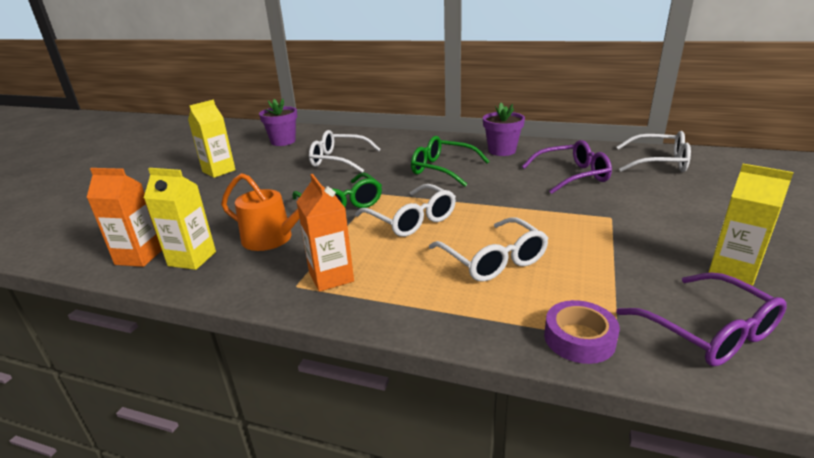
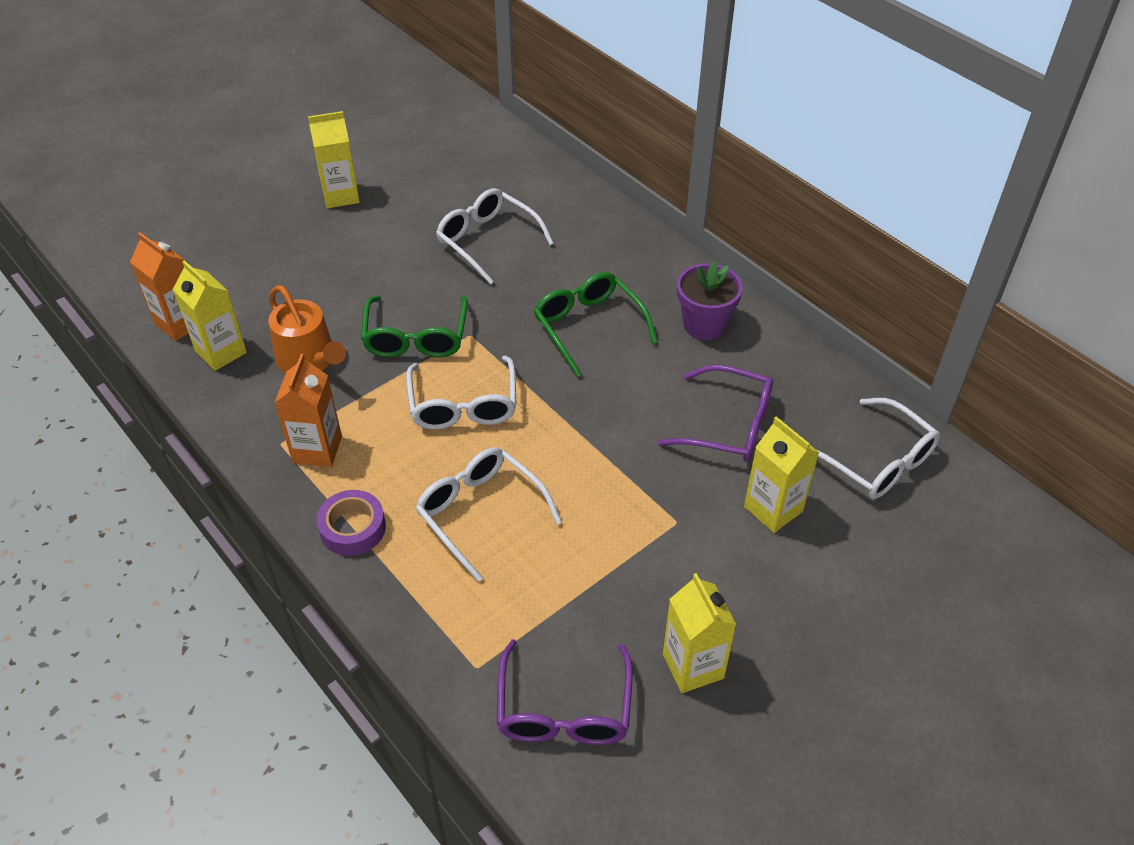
camera: 30 degrees right, 20 degrees up
(283, 141) = (457, 159): purple flower pot -> none
(493, 260) = (480, 513): white glasses -> white glasses turned 135 degrees clockwise
(579, 338) = (448, 647): purple tape -> purple tape (352, 528)
(647, 194) = (773, 509): none -> yellow carton

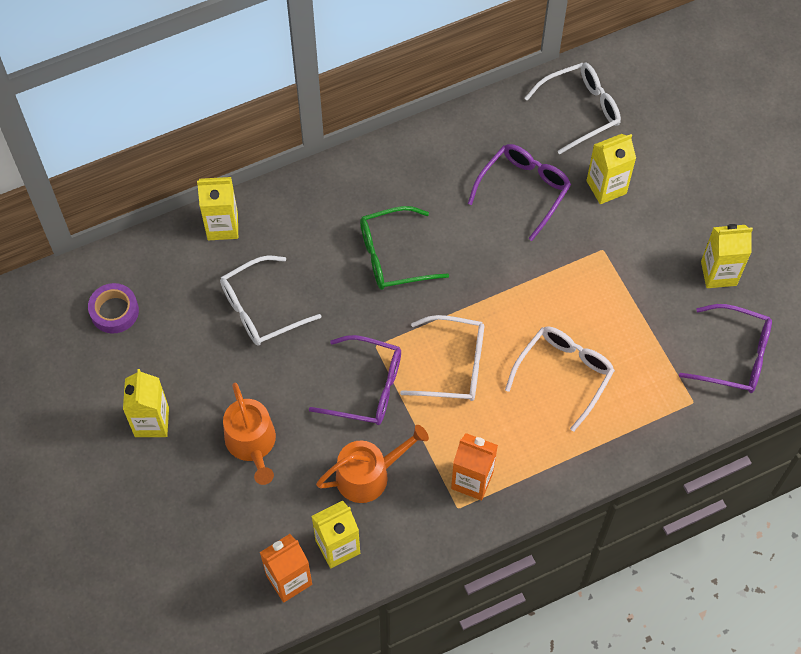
camera: 75 degrees left, 15 degrees up
(330, 266) = (252, 443): none -> orange watering can
(352, 528) = (557, 464): purple tape -> purple tape (114, 311)
(416, 338) = (367, 387): green glasses -> purple glasses
(480, 513) = (564, 374): white glasses -> white glasses turned 150 degrees clockwise
(574, 196) = (222, 226): none -> yellow carton
(704, 325) = (415, 174): purple flower pot -> none

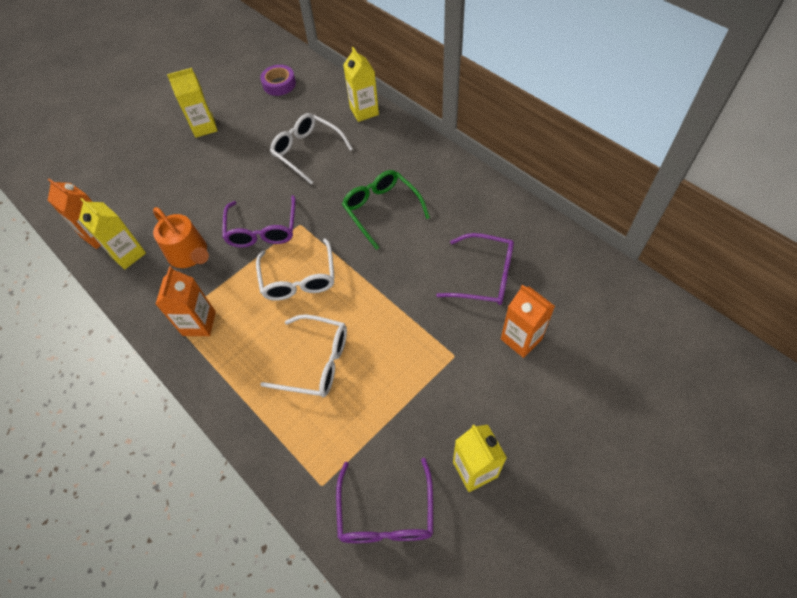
camera: 75 degrees right, 5 degrees down
(252, 443) = (200, 181): orange watering can -> none
(580, 110) = (590, 294): white glasses -> none
(606, 187) = (521, 339): yellow carton -> orange carton

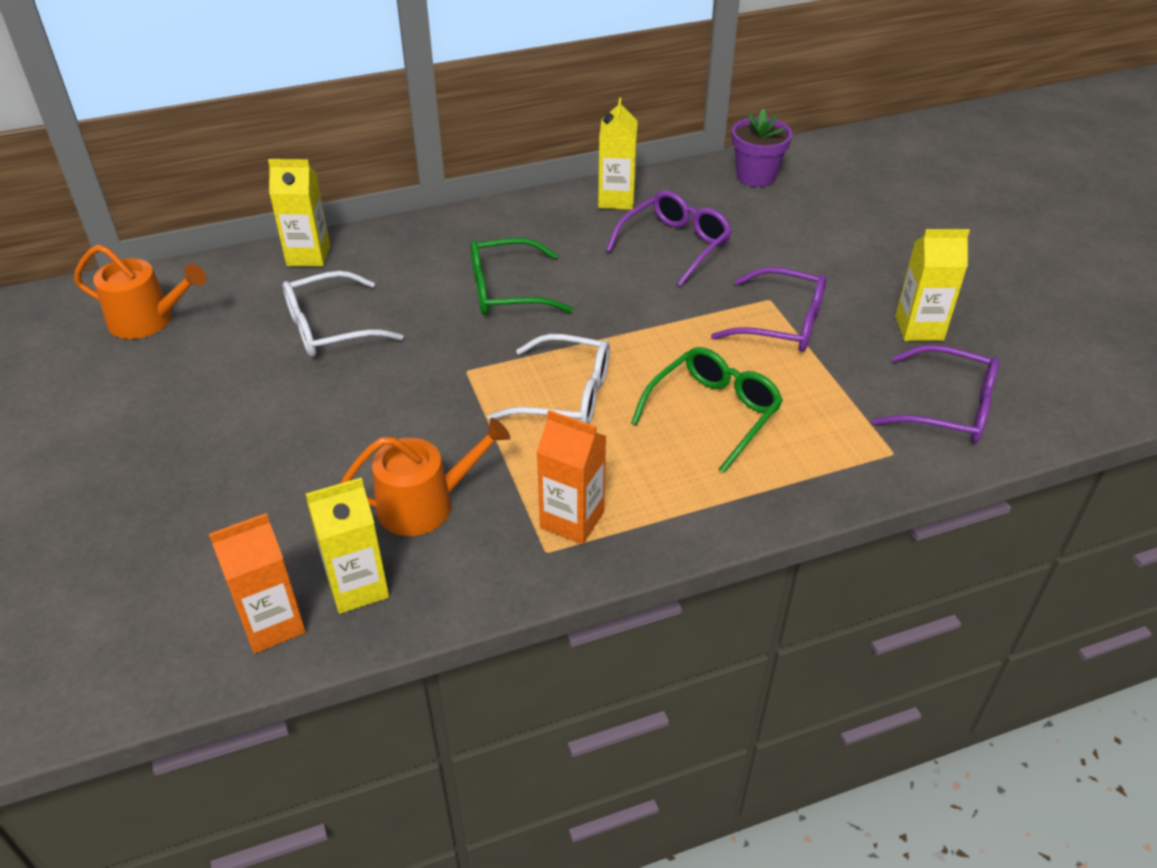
camera: 70 degrees left, 15 degrees down
(204, 127) = (147, 428): yellow carton -> yellow carton (616, 199)
(262, 230) = (445, 410): purple glasses -> purple glasses (782, 323)
(279, 84) = (148, 320): purple tape -> orange watering can
(316, 362) = (713, 413): white glasses -> green glasses
(521, 339) = (775, 247): orange carton -> none
(611, 295) = (756, 176): none -> purple flower pot

